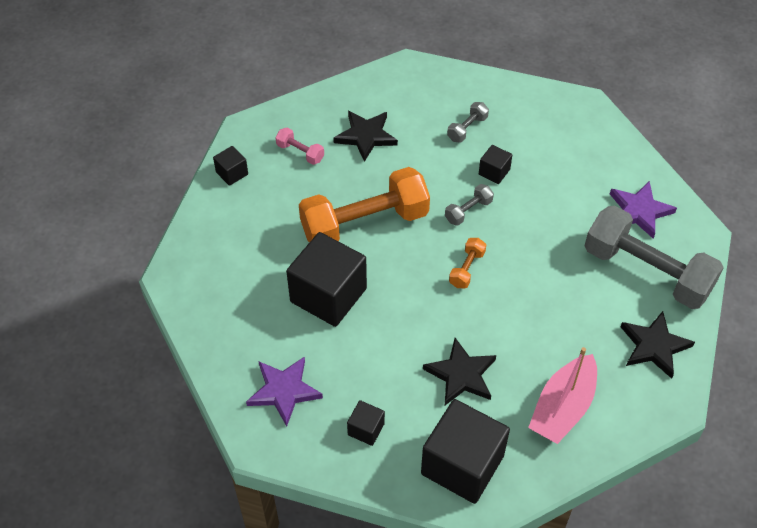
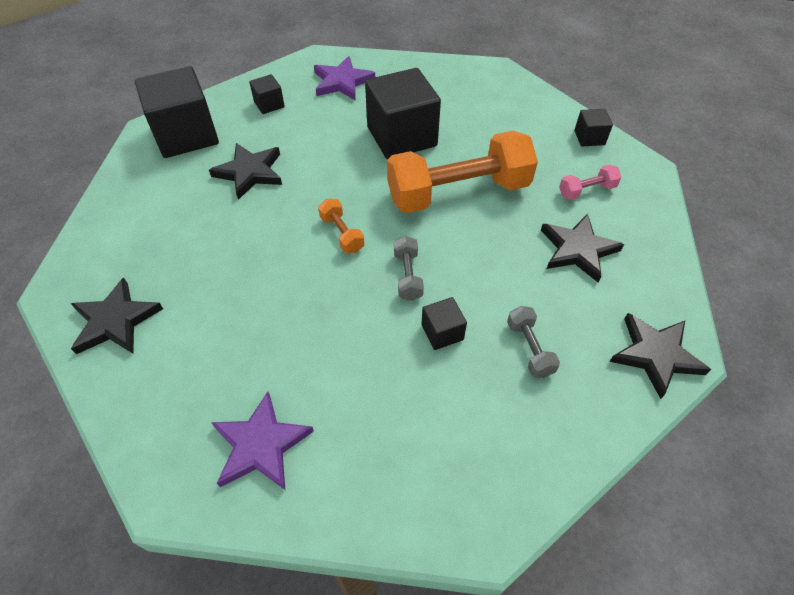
camera: 125 degrees right, 0 degrees up
(365, 224) = (458, 192): orange dumbbell -> orange dumbbell turned 60 degrees clockwise
(420, 76) = (655, 355): none -> black star
(562, 408) = (151, 214): pink boat -> none
(646, 272) = (186, 383): grey dumbbell -> none

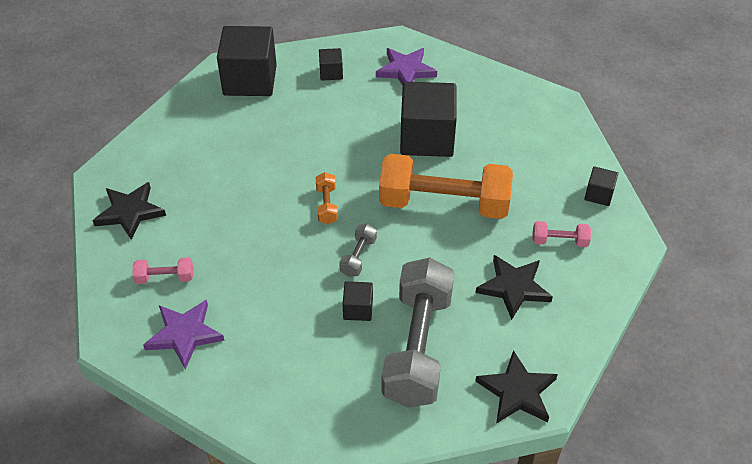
camera: 25 degrees right, 5 degrees down
(199, 383) = (165, 277): none -> pink dumbbell
(250, 172) = (283, 129): black star -> none
(529, 348) = (418, 347): grey dumbbell -> grey dumbbell, size x2.39

